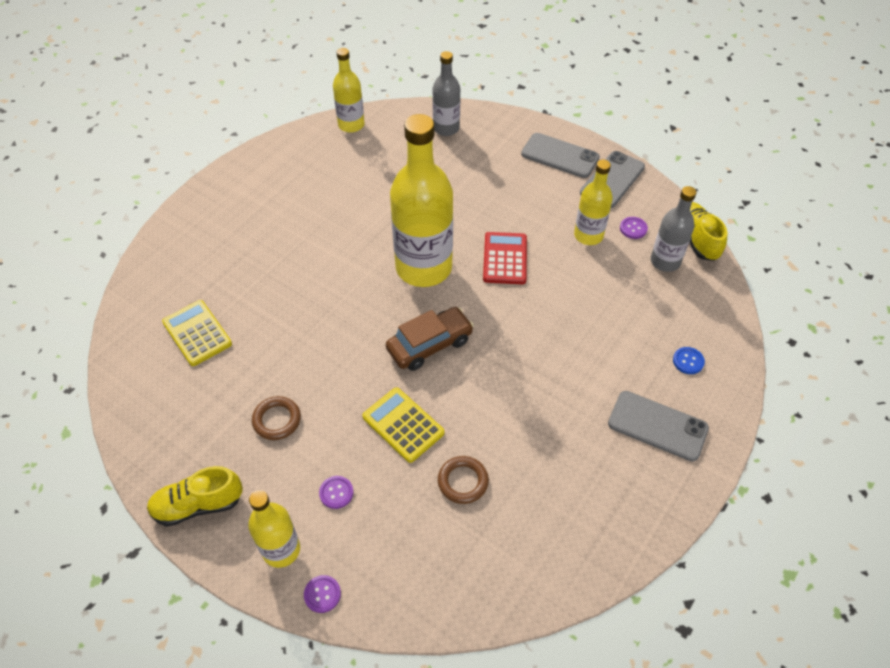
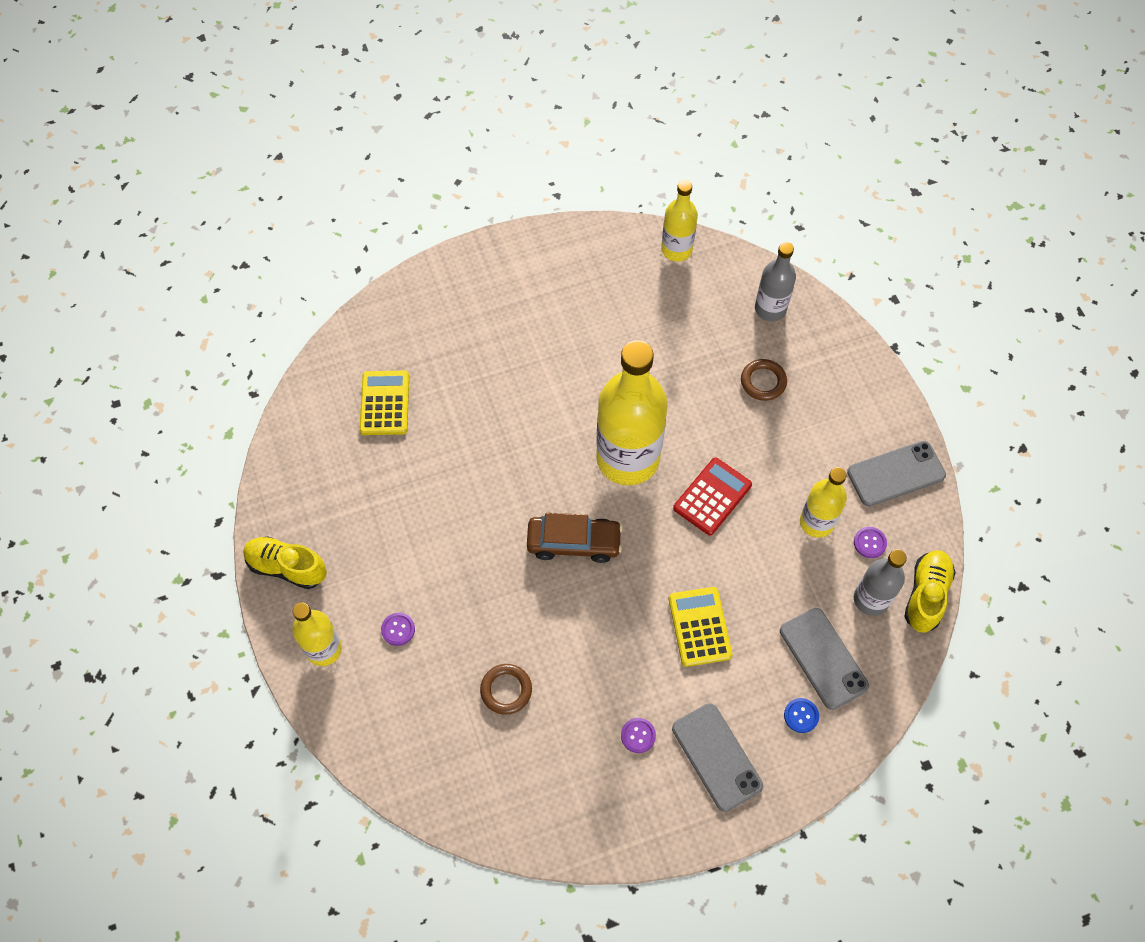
camera: 35 degrees right, 10 degrees up
(277, 420) = (395, 531): brown ring -> brown ring (763, 382)
(322, 594) = (330, 707): purple button -> purple button (638, 735)
(403, 425) = (494, 605): yellow calculator -> yellow calculator (699, 627)
(560, 156) = (864, 412): grey phone -> grey phone (823, 658)

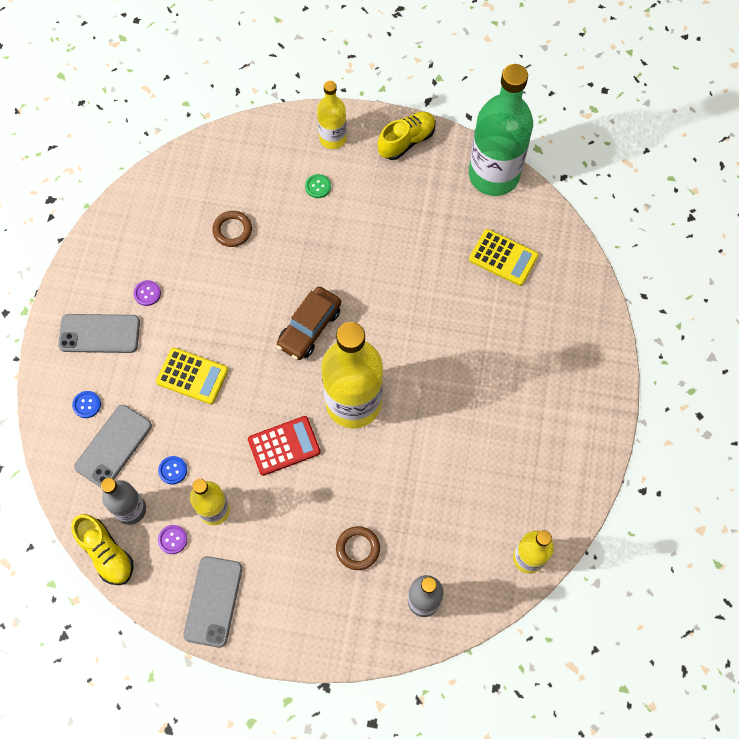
camera: 120 degrees right, 5 degrees up
(286, 458) = (494, 175): none -> green bottle
(398, 629) = (318, 186): purple button -> green button
(712, 496) = (284, 446): red calculator -> red calculator turned 90 degrees counterclockwise
(806, 584) = (173, 470): none -> blue button
(823, 658) = (113, 446): grey phone -> grey phone turned 60 degrees counterclockwise

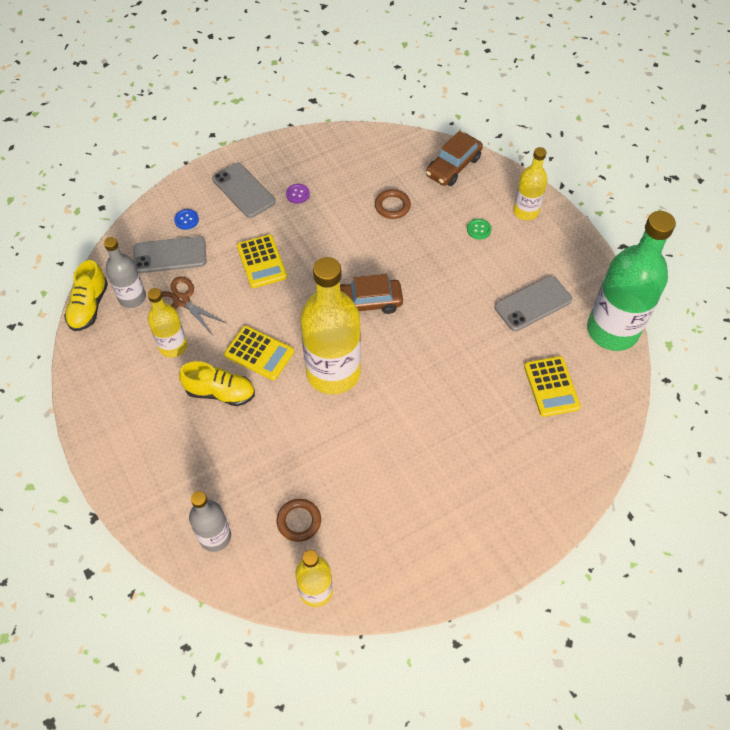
camera: 50 degrees right, 10 degrees down
(172, 539) = (130, 337): purple button -> none
(173, 470) = (181, 300): blue button -> brown scissors
(213, 601) = (104, 395): grey phone -> grey phone (533, 303)
(237, 152) = (453, 166): none -> brown car
(284, 446) = (259, 353): red calculator -> yellow calculator
(358, 549) = (220, 459): brown ring -> brown ring (299, 521)
(406, 141) = (575, 256): yellow shoe -> yellow shoe (220, 392)

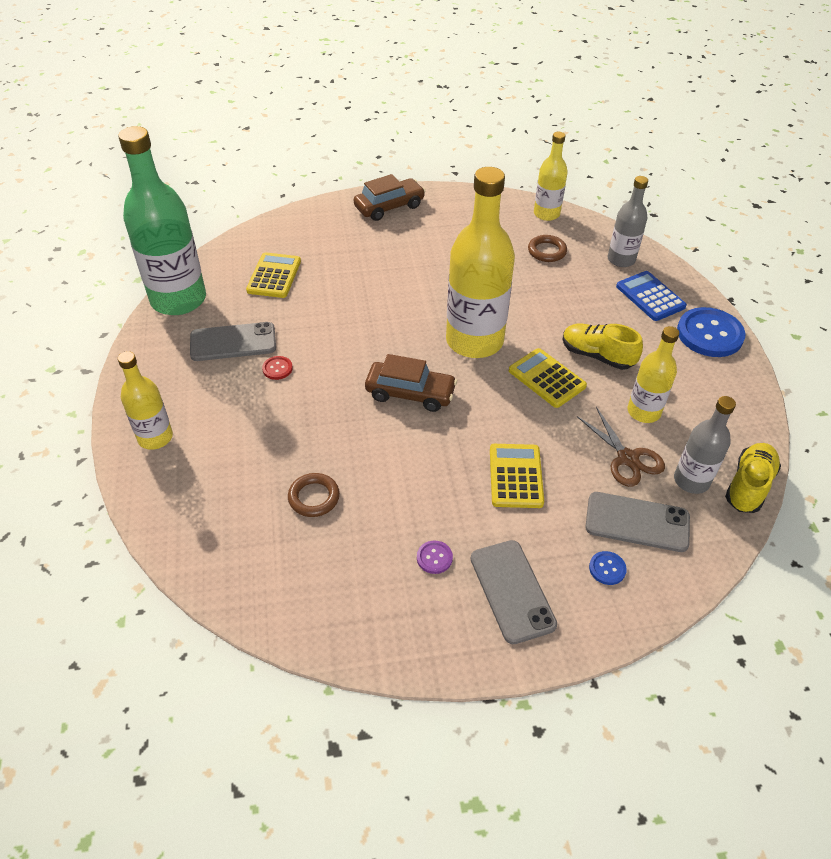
camera: 160 degrees left, 10 degrees down
(116, 455) = (709, 334): none -> blue button
(178, 487) = (650, 297): none -> blue calculator
(453, 166) = (195, 529): brown car -> brown car (389, 207)
(478, 229) = (228, 433): green button -> none
(480, 291) = (277, 368): none -> red button

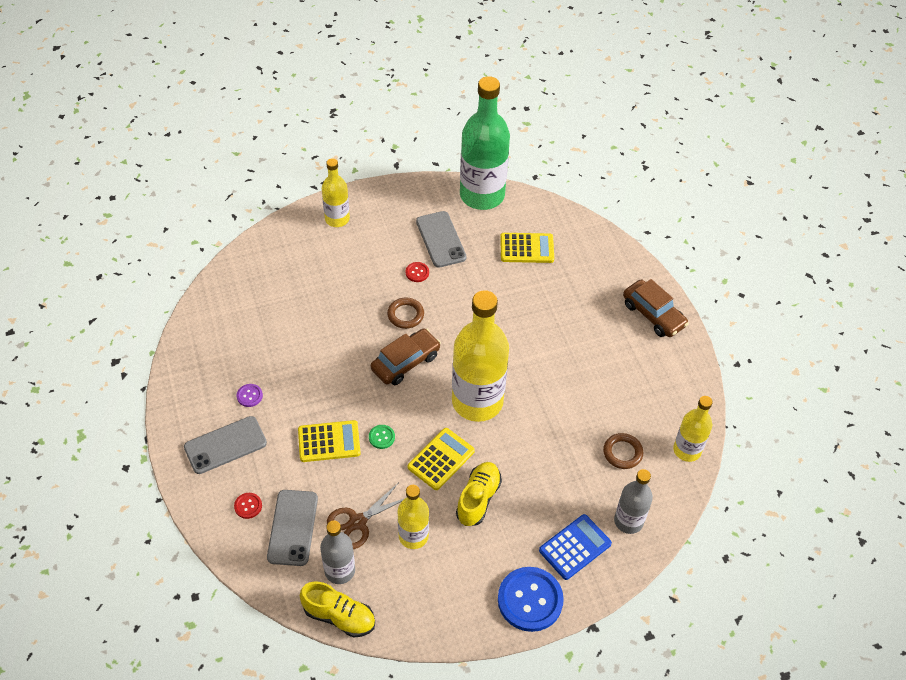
camera: 80 degrees right, 5 degrees up
(314, 497) = (295, 318): brown ring -> brown ring (405, 315)
(410, 393) = (405, 362): brown car -> brown car turned 135 degrees counterclockwise
(513, 426) = (381, 437): none -> green button
(607, 568) = (248, 506): blue button -> red button

